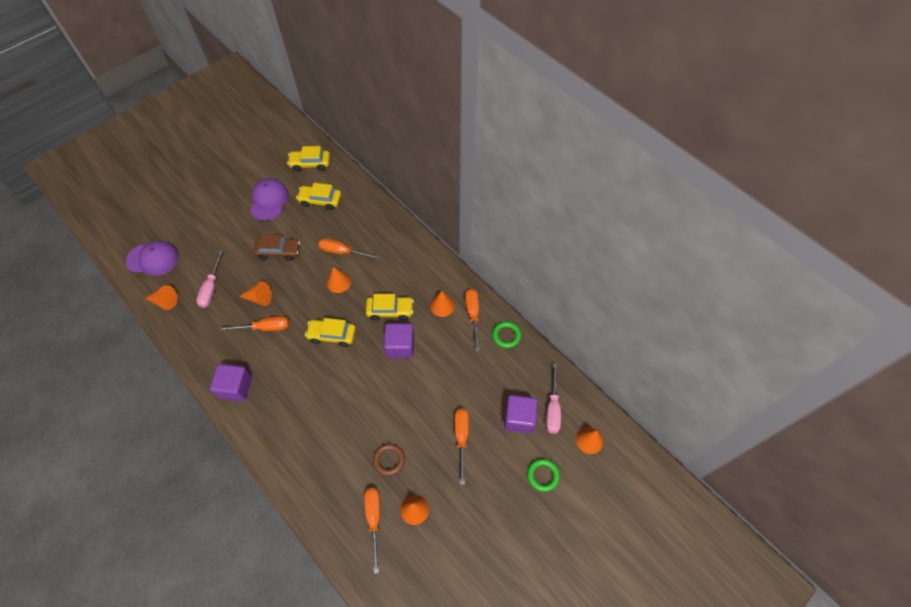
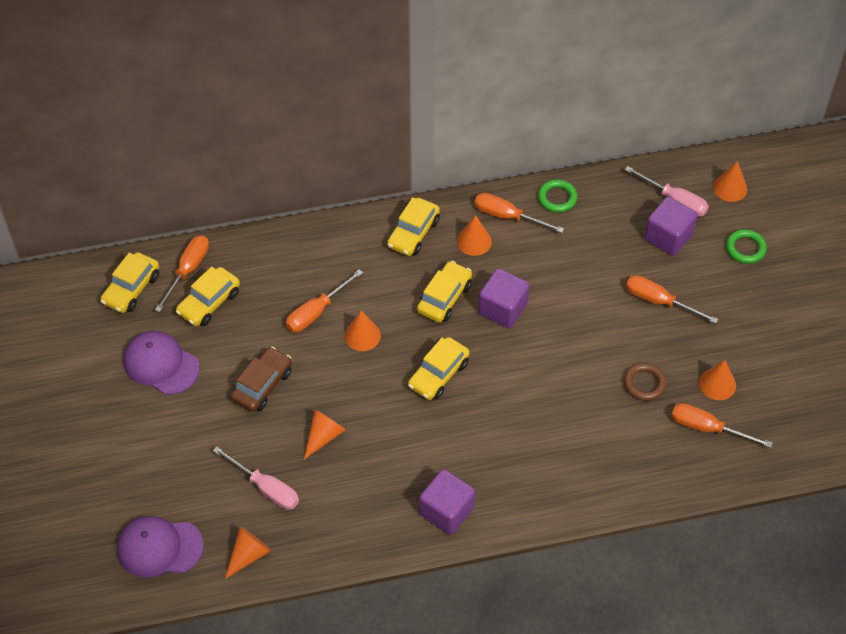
camera: 60 degrees left, 5 degrees down
(153, 259) = (159, 547): purple cap -> purple cap turned 120 degrees counterclockwise
(264, 328) = (376, 446): orange screwdriver -> orange screwdriver (188, 270)
(428, 271) = (413, 233): none -> yellow car

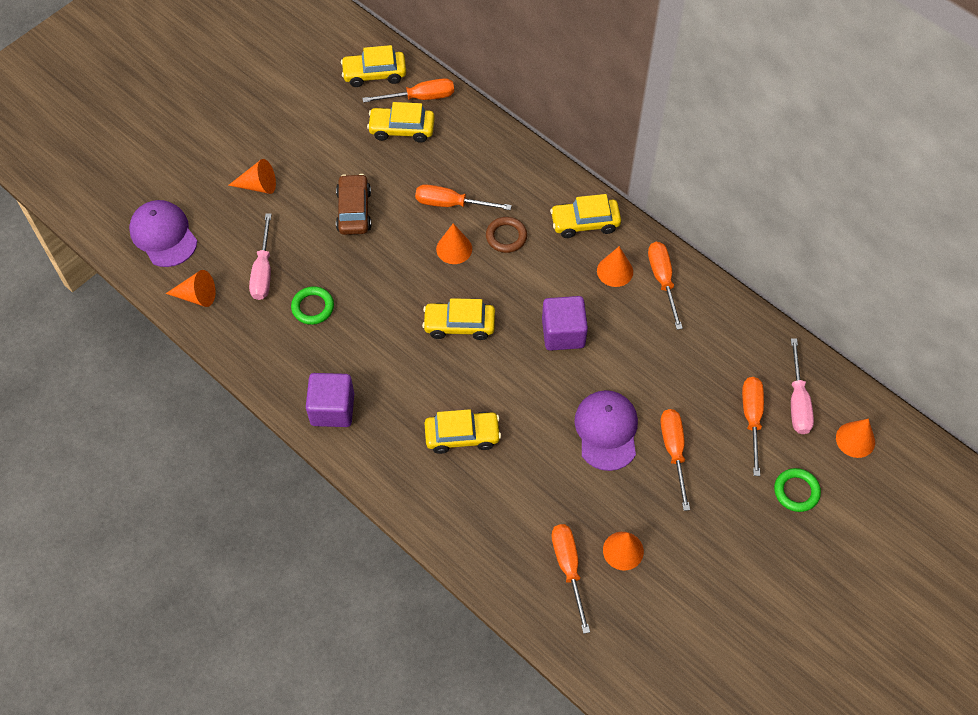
camera: 55 degrees right, 5 degrees up
(161, 364) = (322, 135): purple cap -> purple cap (606, 431)
(262, 385) = (354, 211): brown car -> brown car turned 90 degrees counterclockwise
(324, 436) = (339, 280): orange cone -> orange cone (258, 185)
(444, 298) = (539, 284): yellow car -> yellow car (462, 436)
(557, 198) = (716, 306): green ring -> green ring (313, 307)
(644, 383) = (575, 489): brown ring -> brown ring (506, 237)
(668, 237) = (751, 418): purple cube -> orange screwdriver

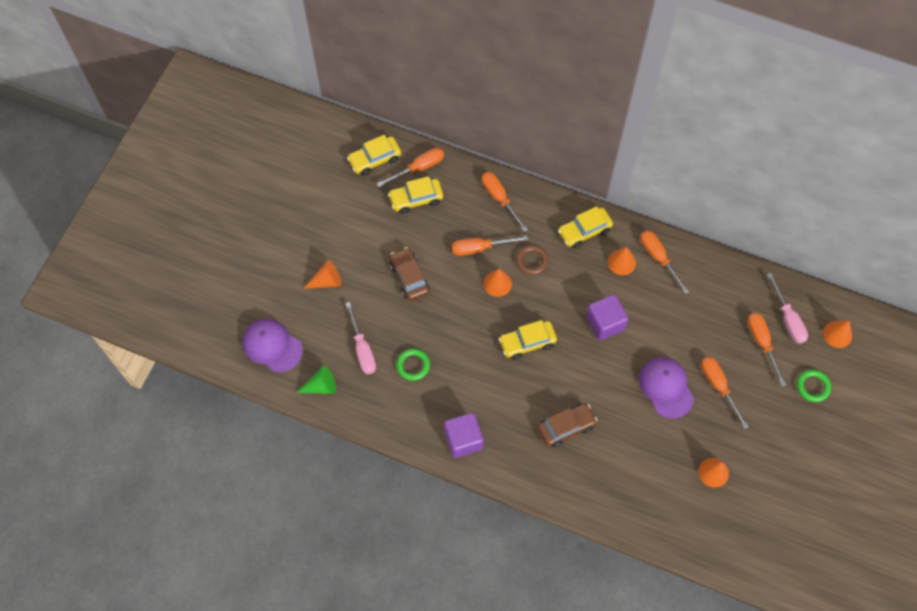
camera: 20 degrees left, 5 degrees up
(197, 296) = (321, 386): orange cone -> green cone
(462, 436) = (566, 427): yellow car -> brown car
(568, 568) = (681, 499): orange screwdriver -> orange screwdriver (499, 198)

